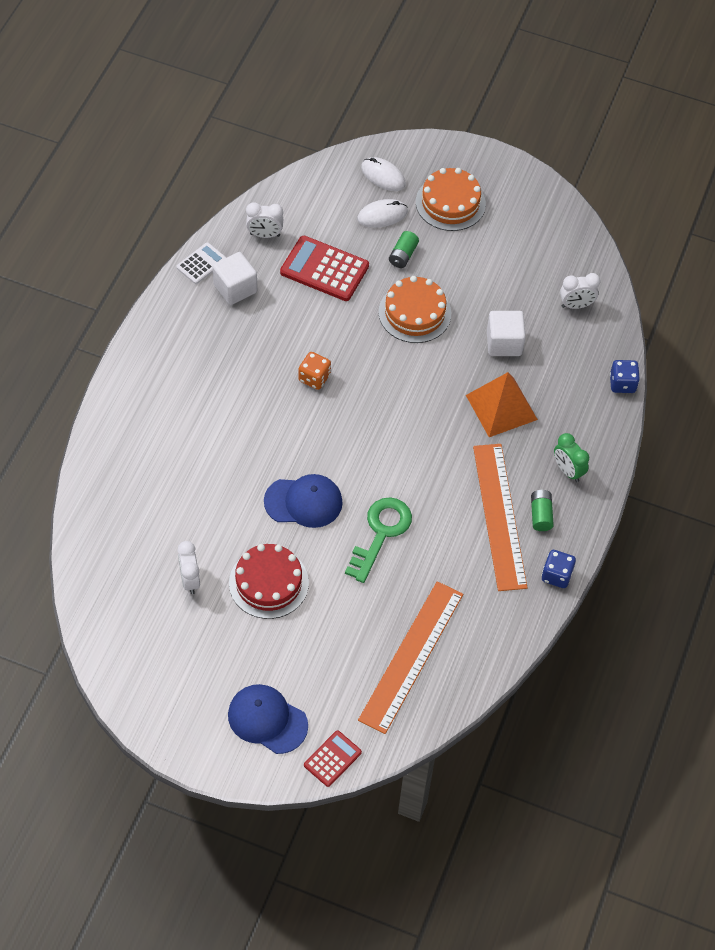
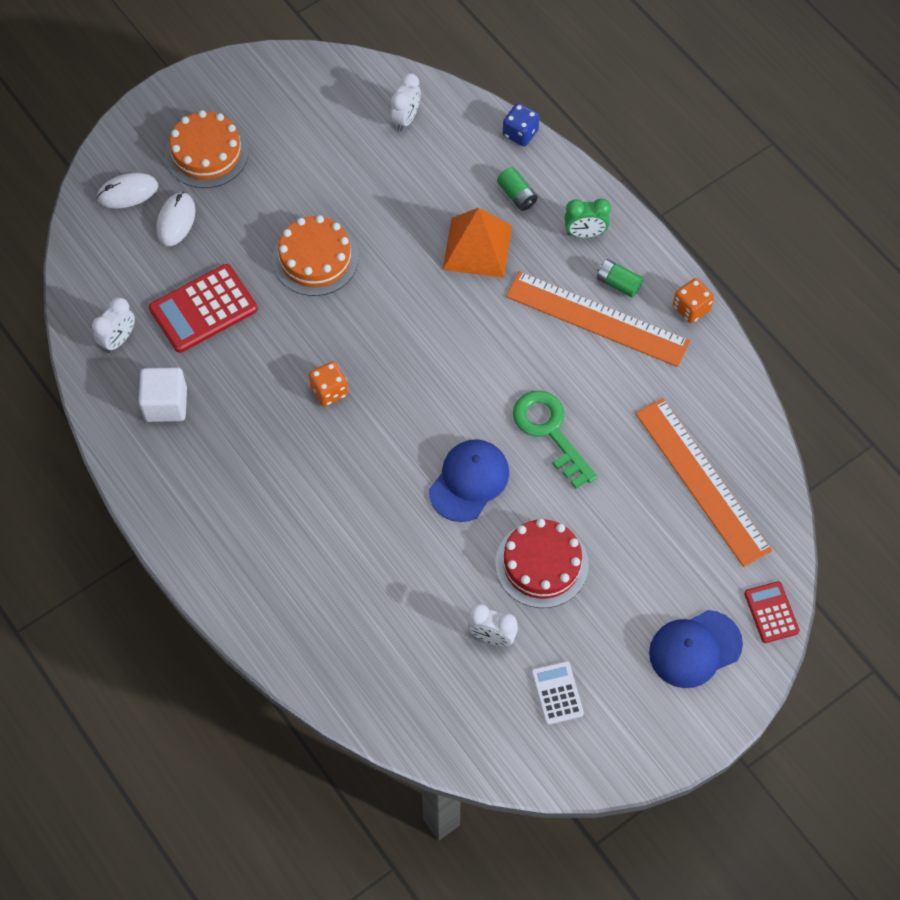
camera: 55 degrees left, 5 degrees up
(201, 264) = (110, 419): white calculator -> white calculator (557, 693)
(403, 255) = (239, 230): green battery -> green battery (517, 195)
(504, 343) = (406, 203): white cube -> none
(556, 575) = (691, 308): blue dice -> orange dice

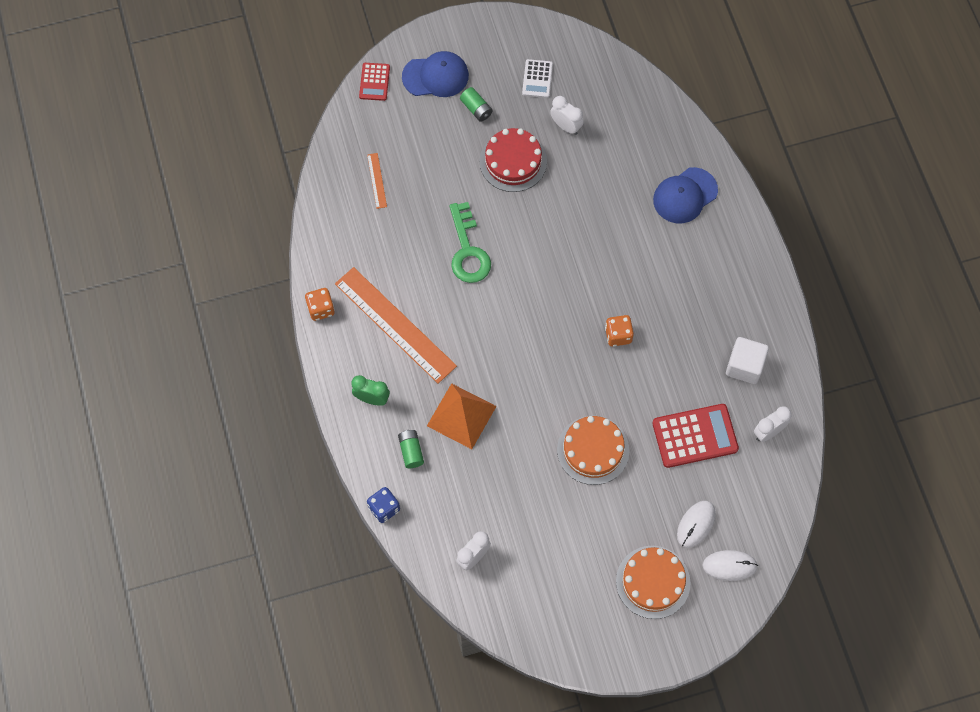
camera: 160 degrees left, 5 degrees up
(469, 481) = (540, 234): blue cap -> blue cap (685, 195)
(618, 284) = (366, 347): green battery -> green battery (476, 109)
(702, 481) = (376, 180): orange ruler -> orange ruler, size x0.42

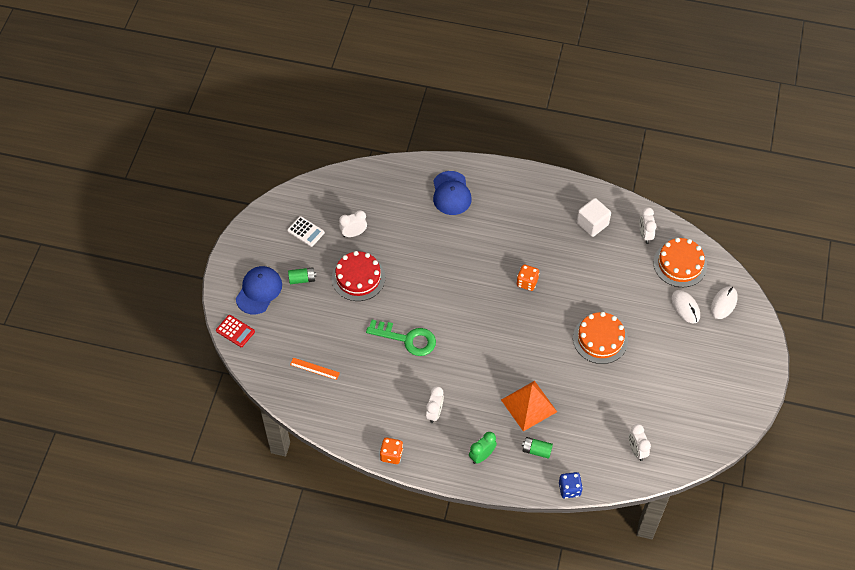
camera: 60 degrees left, 10 degrees down
(395, 325) = (434, 413): orange ruler -> white clock
(653, 582) = (711, 352): orange cake -> orange cake (680, 264)
(695, 436) = (624, 276): red calculator -> none

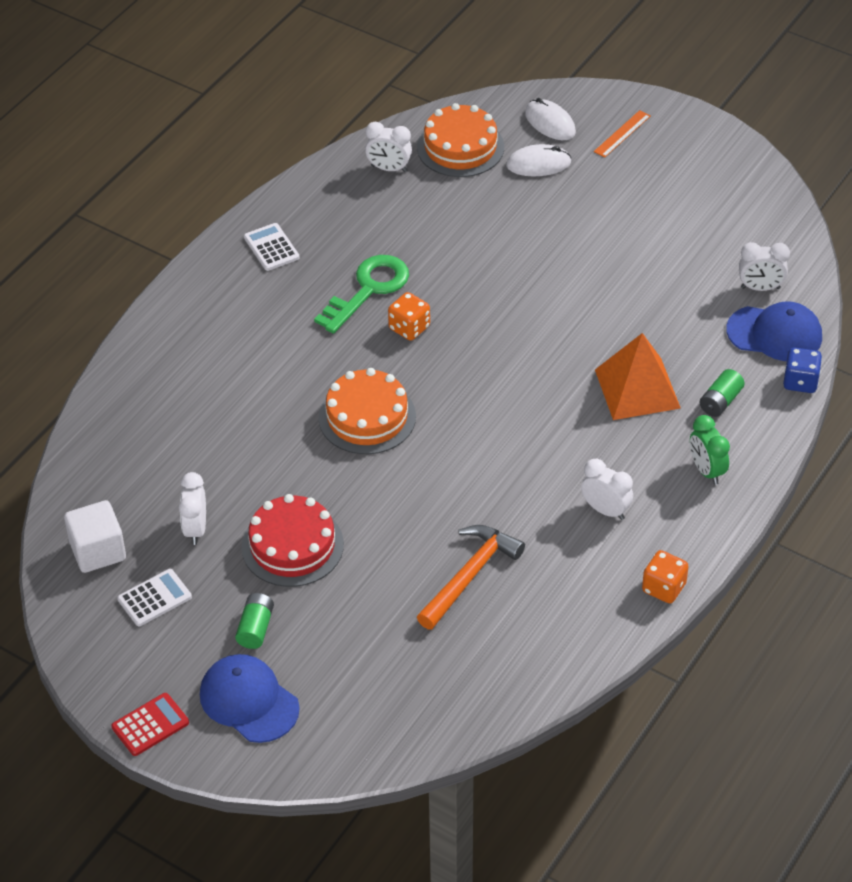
camera: 70 degrees left, 10 degrees down
(235, 331) = (320, 758): red calculator -> red calculator (150, 725)
(314, 369) = (452, 655): orange ruler -> orange ruler (622, 134)
(367, 361) = (469, 576): none -> orange hammer
(407, 339) = (448, 509): green key -> green key (368, 289)
(451, 193) = (184, 375): blue cap -> blue cap (774, 334)
(558, 200) = (271, 247): none -> white calculator
(592, 224) = (338, 221): white cube -> white cube (98, 551)
(600, 339) = (552, 272): orange cake -> orange cake (367, 417)

